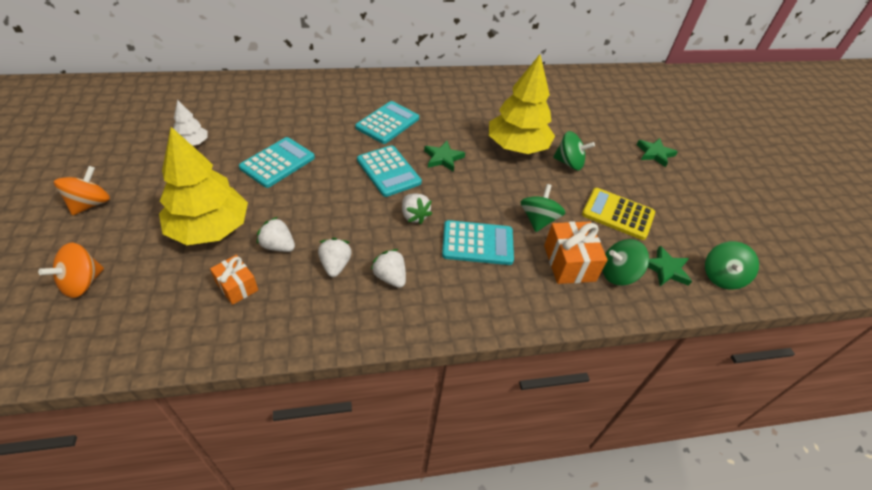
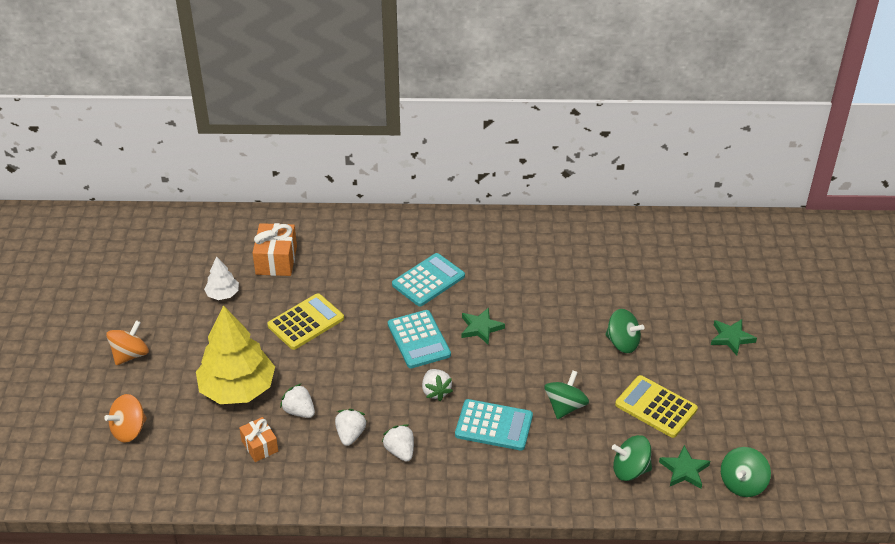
camera: 15 degrees right, 5 degrees down
(277, 163) = (306, 322): turquoise calculator -> yellow calculator
(517, 147) = (568, 319): yellow tree -> none
(569, 263) = (582, 454): orange gift -> orange gift (276, 260)

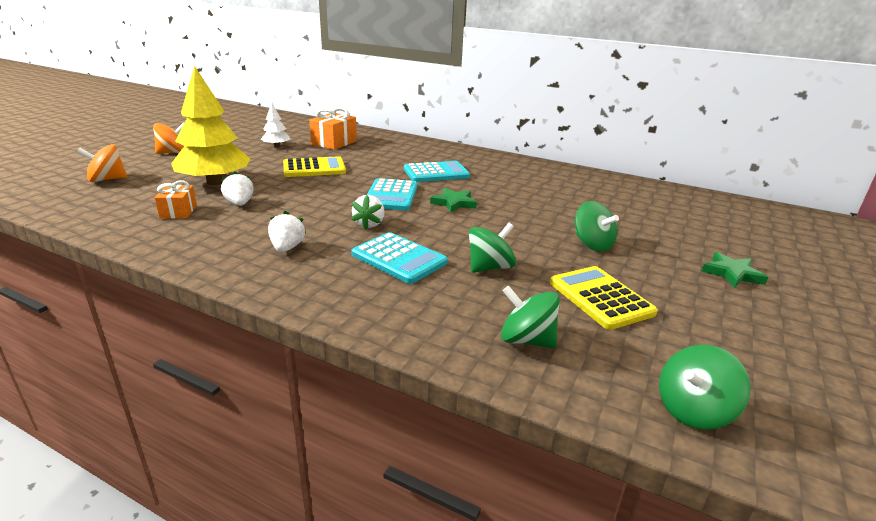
camera: 25 degrees right, 15 degrees down
(350, 435) = (259, 226): white strawberry -> none
(684, 470) = (604, 365): green star -> none

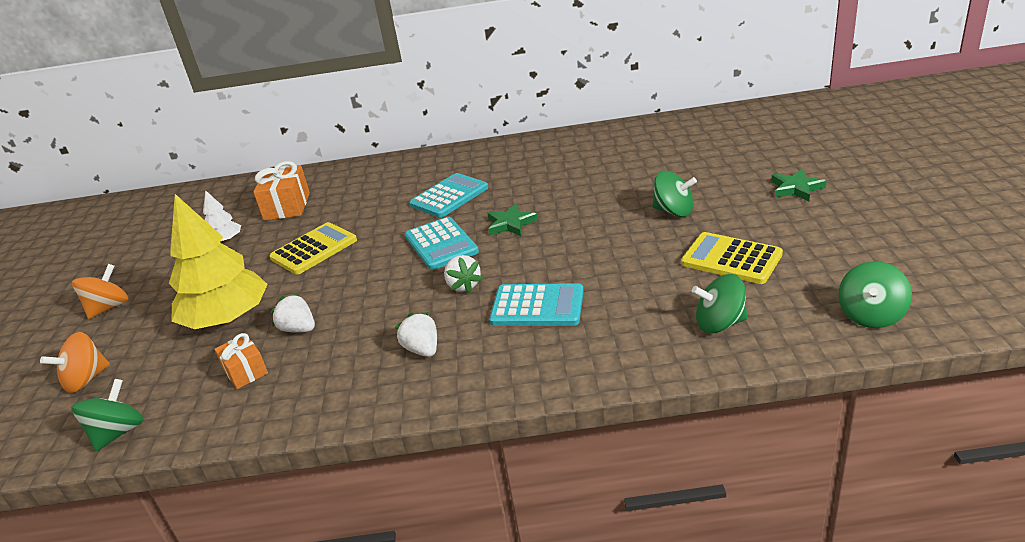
camera: 25 degrees left, 5 degrees up
(490, 267) = (621, 275): green spinning top -> green spinning top (118, 432)

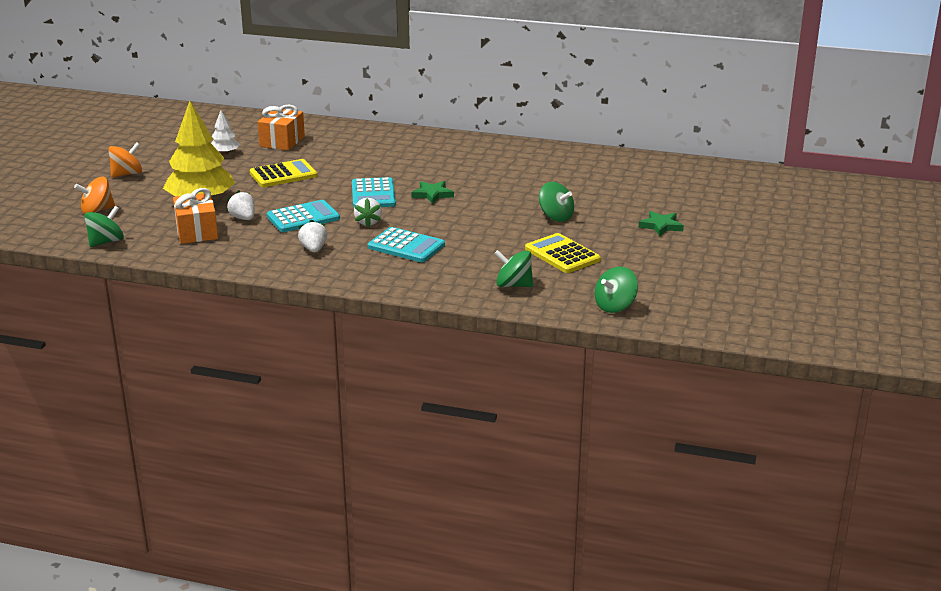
camera: 15 degrees right, 5 degrees down
(245, 371) = (197, 232): orange gift -> orange gift, size x1.58
(449, 196) = (404, 165): turquoise calculator -> turquoise calculator (303, 217)

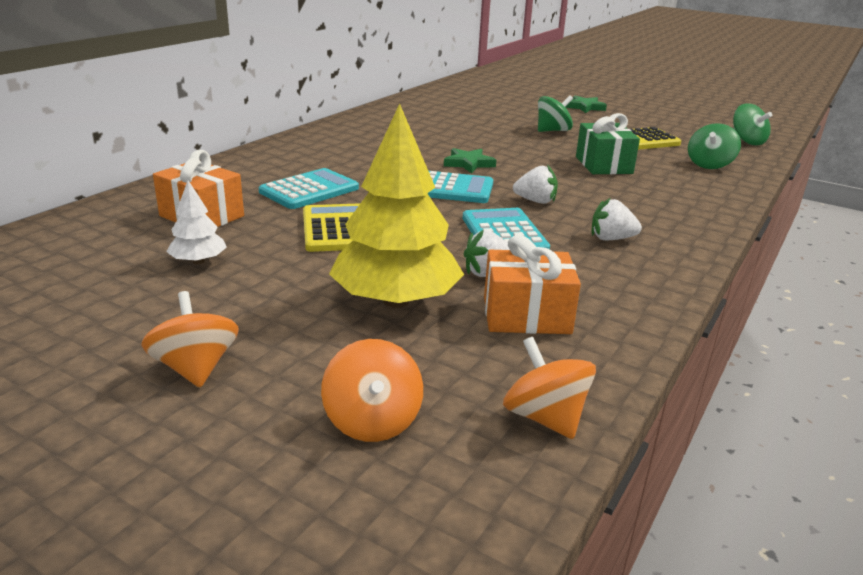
camera: 75 degrees left, 0 degrees up
(106, 242) = (545, 417): green spinning top -> orange spinning top
(406, 246) = (610, 192): turquoise calculator -> turquoise calculator (309, 190)
(472, 241) = (603, 165): none -> green gift

